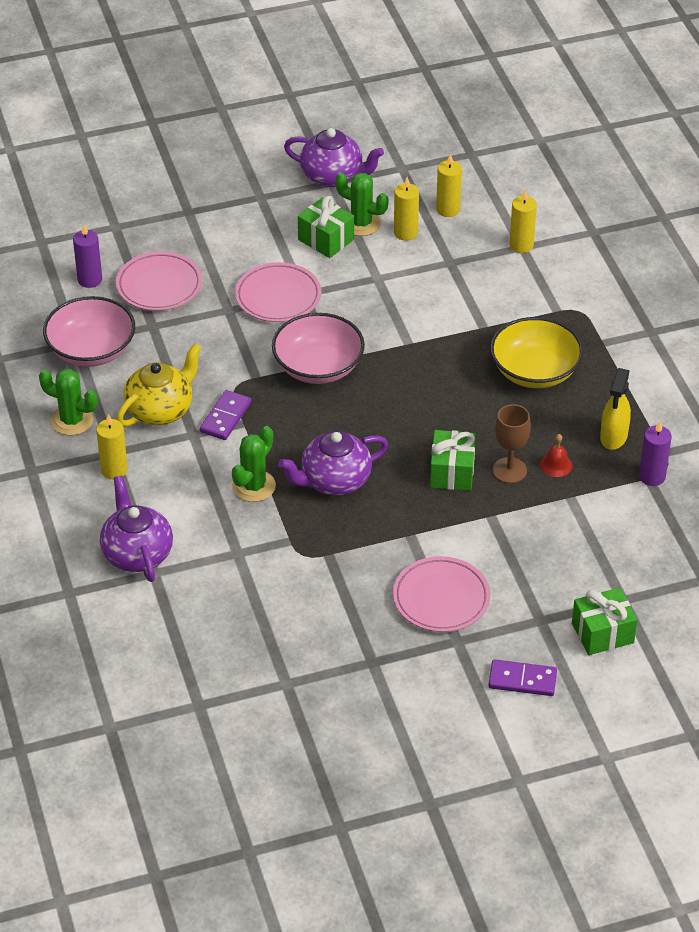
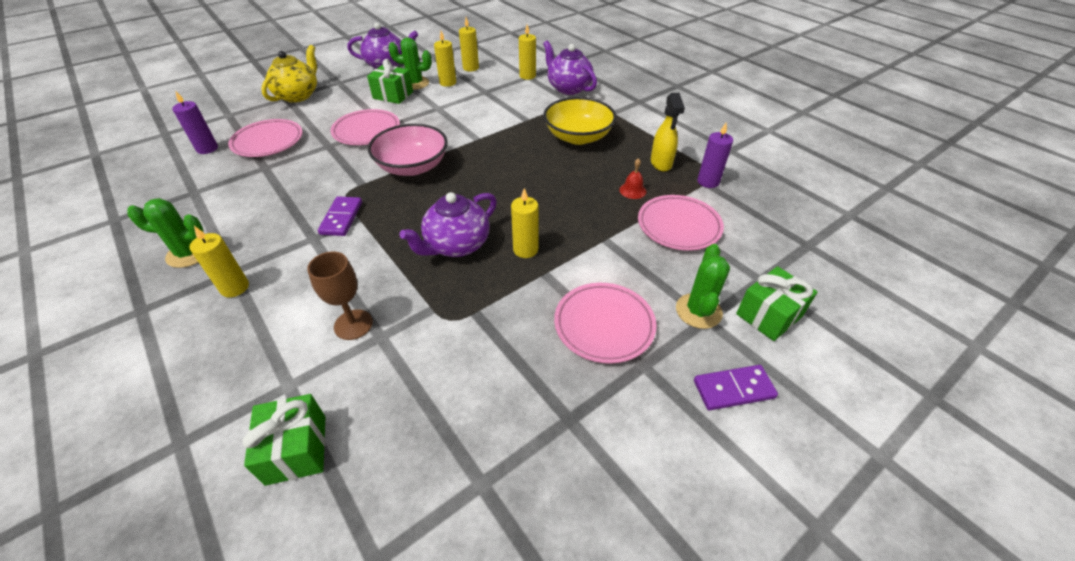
camera: 20 degrees left, 0 degrees up
(91, 350) = (209, 194): pink bowl -> none
(137, 553) = (266, 368): purple teapot -> purple teapot (568, 88)
(161, 410) = (279, 225): yellow teapot -> yellow teapot (298, 95)
(254, 486) = (382, 268): green cactus -> green cactus (698, 311)
(402, 505) = (525, 250): none -> yellow candle
(452, 472) = (554, 214): green gift -> green gift (296, 449)
(509, 470) = (599, 202): brown goblet -> brown goblet (353, 324)
(579, 521) = (678, 226): none -> pink plate

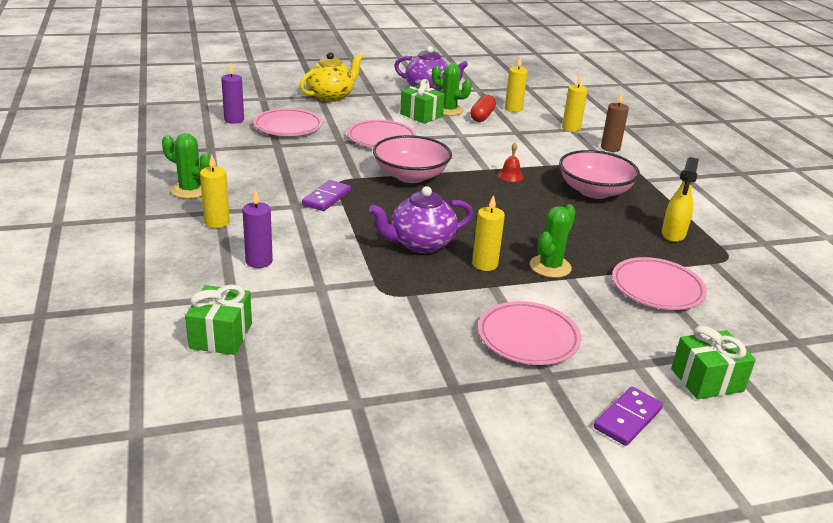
camera: 20 degrees right, 15 degrees down
(353, 324) = (301, 273): brown goblet -> none
(448, 83) = (482, 116): yellow candle -> red capsule
(568, 88) = (610, 148): purple teapot -> brown candle
(578, 137) = (594, 191): yellow bowl -> pink bowl
(632, 190) = (625, 248): red bell -> red bell (510, 176)
(698, 311) = (632, 355): green cactus -> green cactus (550, 266)
(708, 182) = (717, 262): purple candle -> purple candle (259, 261)
(733, 389) = (628, 419): purple domino -> purple domino turned 60 degrees counterclockwise

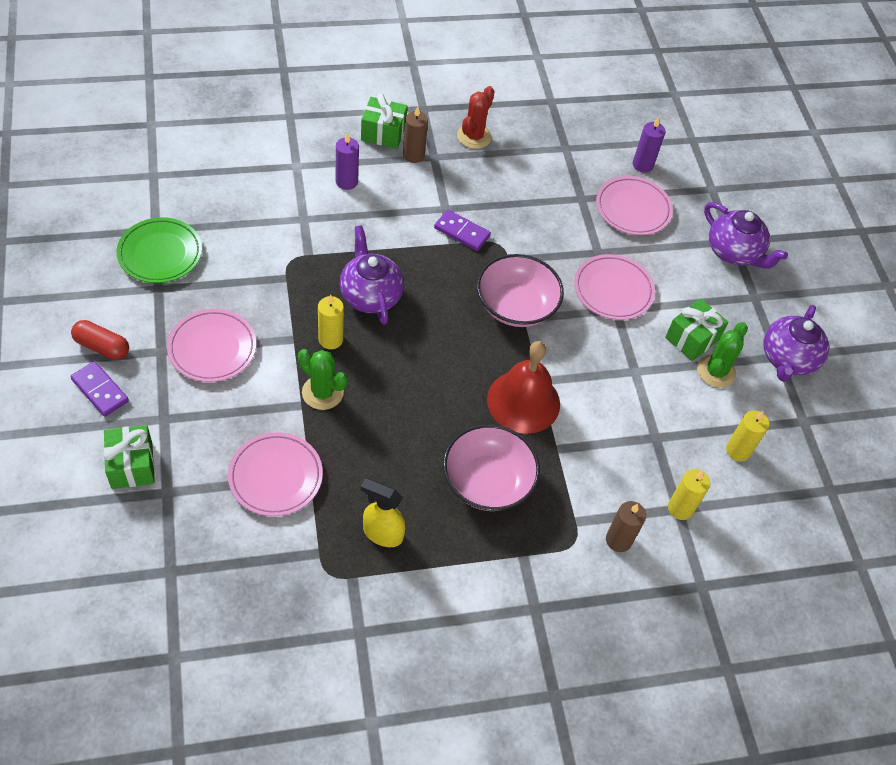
camera: 90 degrees right, 25 degrees up
(190, 190) = (474, 136): green cactus -> red cactus
(217, 222) = (413, 155): yellow candle -> brown candle
(221, 335) = (245, 160): green gift -> green gift (383, 133)
(331, 96) = (734, 252): yellow teapot -> purple teapot
(397, 393) = (160, 253): none -> green plate
(482, 116) = (701, 406): red capsule -> red capsule (102, 347)
(510, 176) = (523, 401): red bell -> red bell, size x2.43

